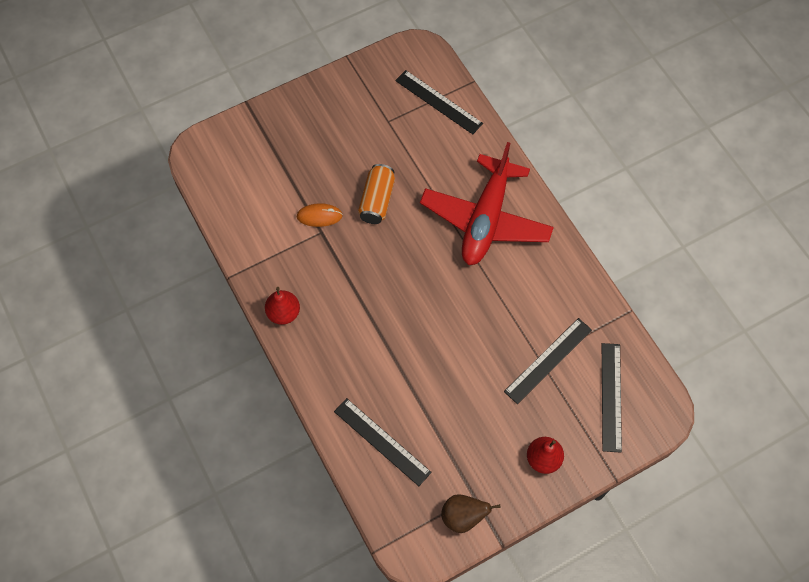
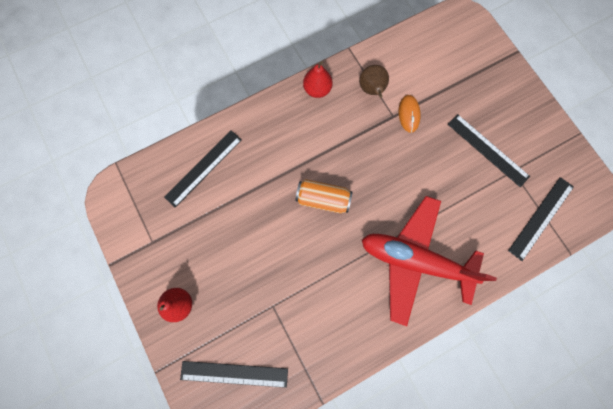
camera: 90 degrees right, 10 degrees up
(377, 200) = (428, 162): orange can -> orange can (323, 199)
(463, 516) = (135, 233): brown pear -> brown pear (372, 90)
(548, 360) = (271, 314): black ruler -> black ruler (487, 150)

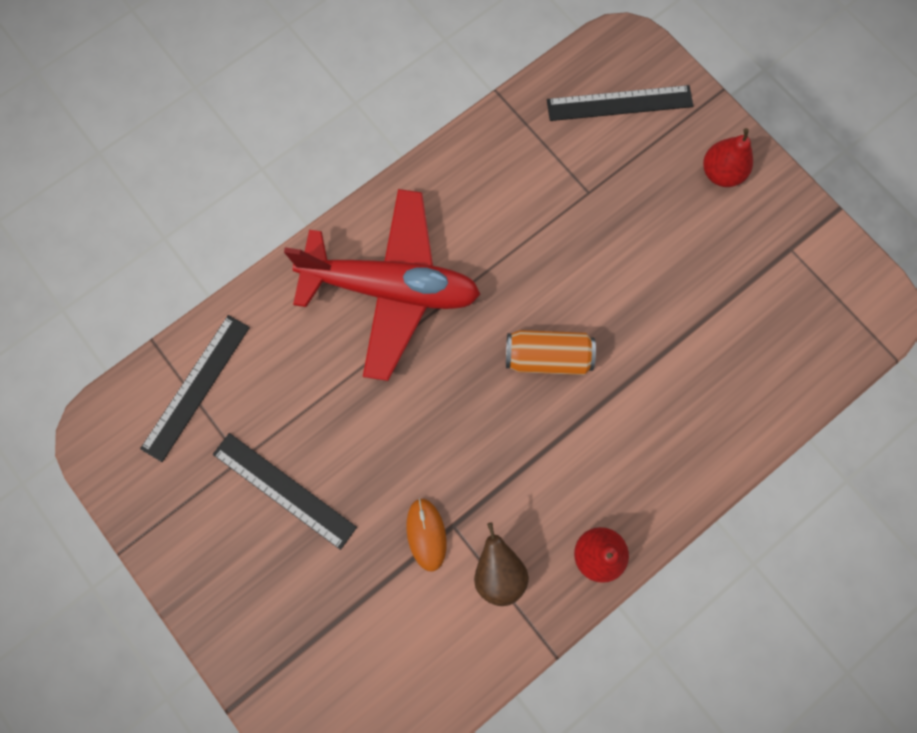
camera: 170 degrees right, 0 degrees up
(203, 168) = (752, 375): black ruler -> none

